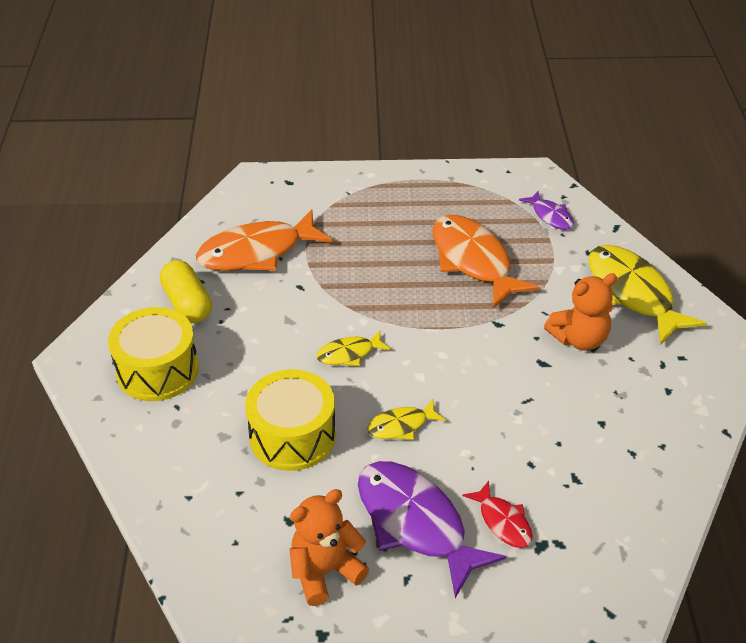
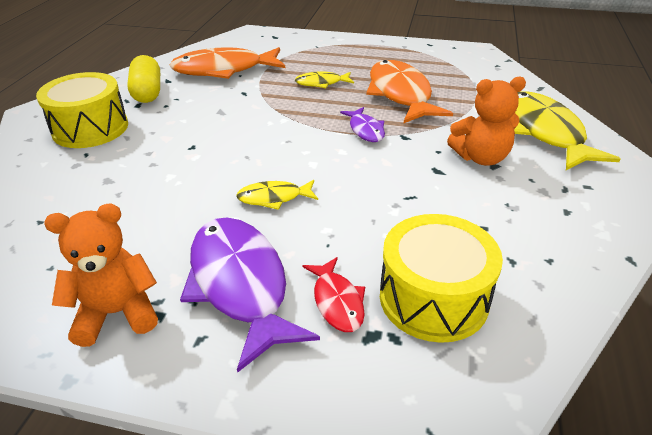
camera: 15 degrees right, 5 degrees down
(292, 436) = (167, 190): yellow drum -> yellow drum (433, 298)
(349, 354) = (257, 139): yellow fish -> yellow fish (321, 83)
(550, 216) = (481, 75): purple fish -> purple fish (365, 130)

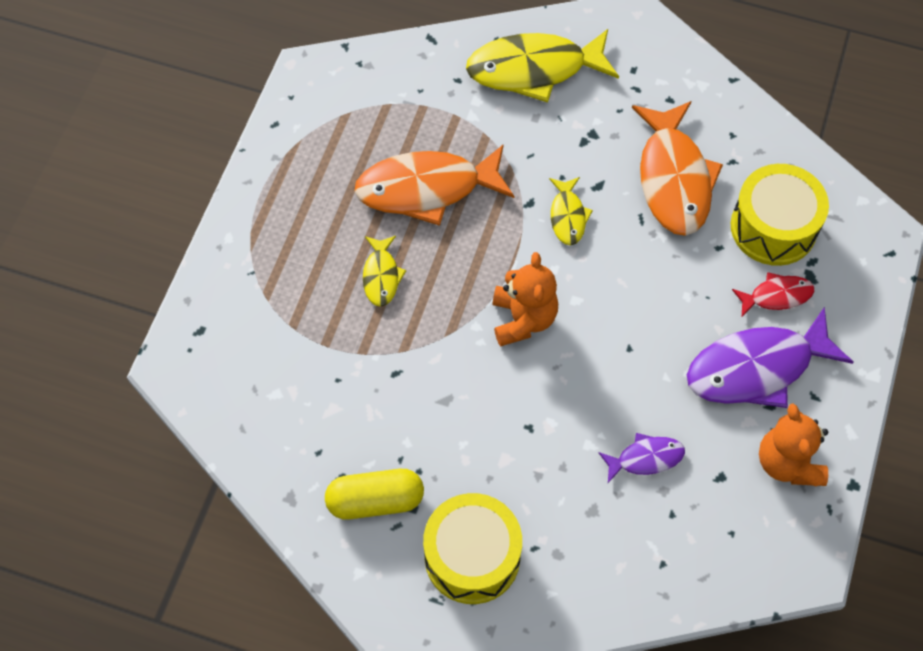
camera: 85 degrees left, 25 degrees up
(224, 70) = (317, 402): orange fish -> orange fish (674, 179)
(274, 198) = (636, 340): yellow fish -> yellow fish (568, 216)
(365, 130) = (511, 240): purple fish -> purple fish (645, 458)
(481, 158) = (578, 141): orange teddy bear -> orange teddy bear (523, 319)

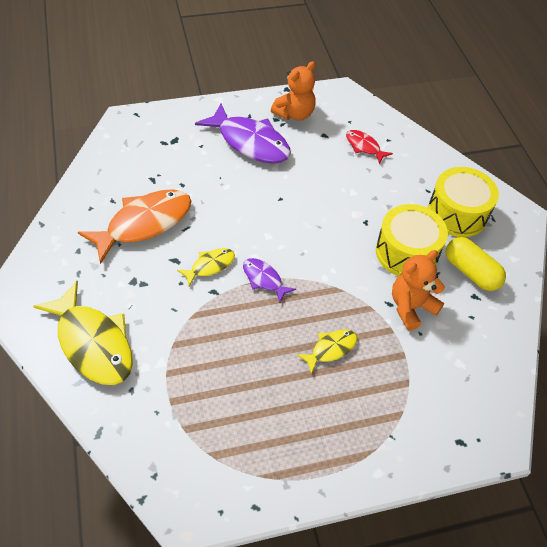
camera: 125 degrees left, 10 degrees down
(426, 189) = (243, 359): orange fish -> none
(523, 319) = (301, 256): orange teddy bear -> orange teddy bear (411, 307)
(645, 458) = (340, 166): purple fish -> purple fish (264, 279)
(773, 227) = (151, 165): yellow drum -> yellow drum (406, 252)
(776, 296) = (198, 149): red fish -> red fish (364, 147)

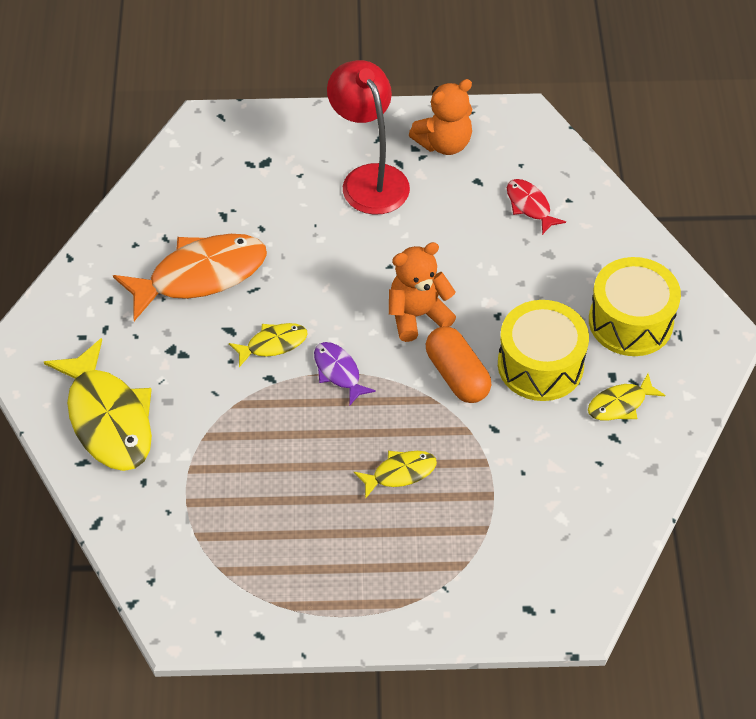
camera: 15 degrees right, 0 degrees up
(250, 142) = (369, 179): purple fish -> red lamp
(350, 269) = (457, 375): none -> orange capsule
(411, 307) = (522, 437): orange teddy bear -> orange teddy bear (417, 315)
(471, 272) = (620, 404): yellow capsule -> yellow fish

